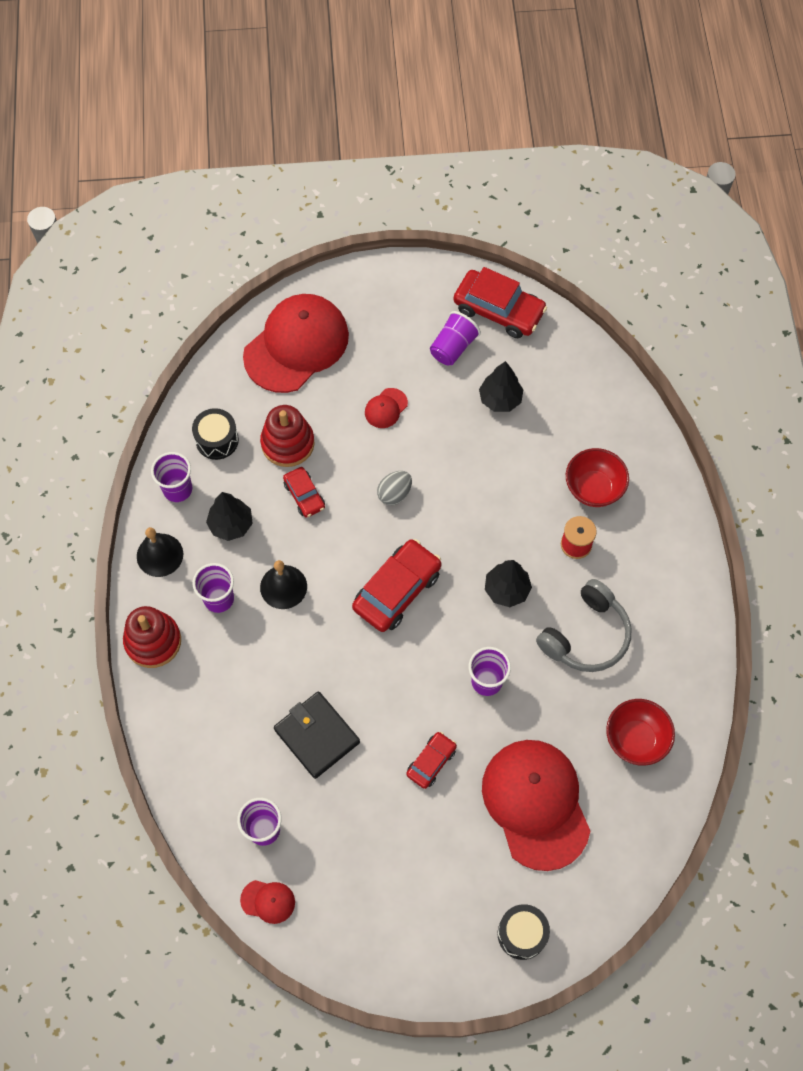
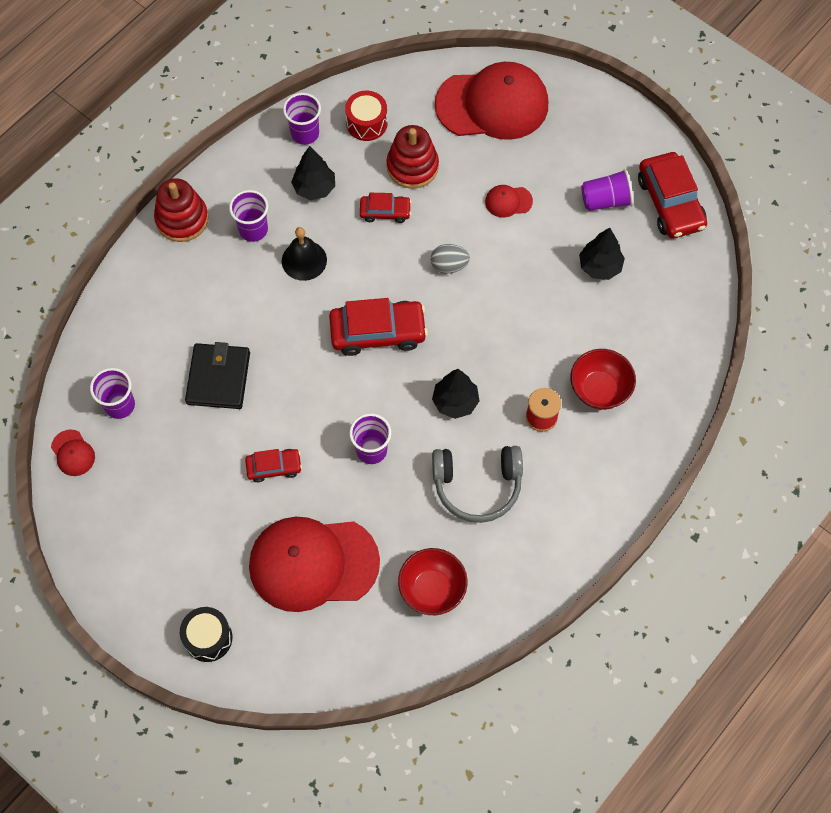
camera: 45 degrees right, 0 degrees up
(160, 555) = (247, 167): black bell -> none
(217, 440) = (366, 123): black drum -> red drum
(304, 495) = (385, 212): red car -> red car turned 105 degrees counterclockwise
(536, 804) = (313, 563): red cap -> red cap turned 120 degrees counterclockwise

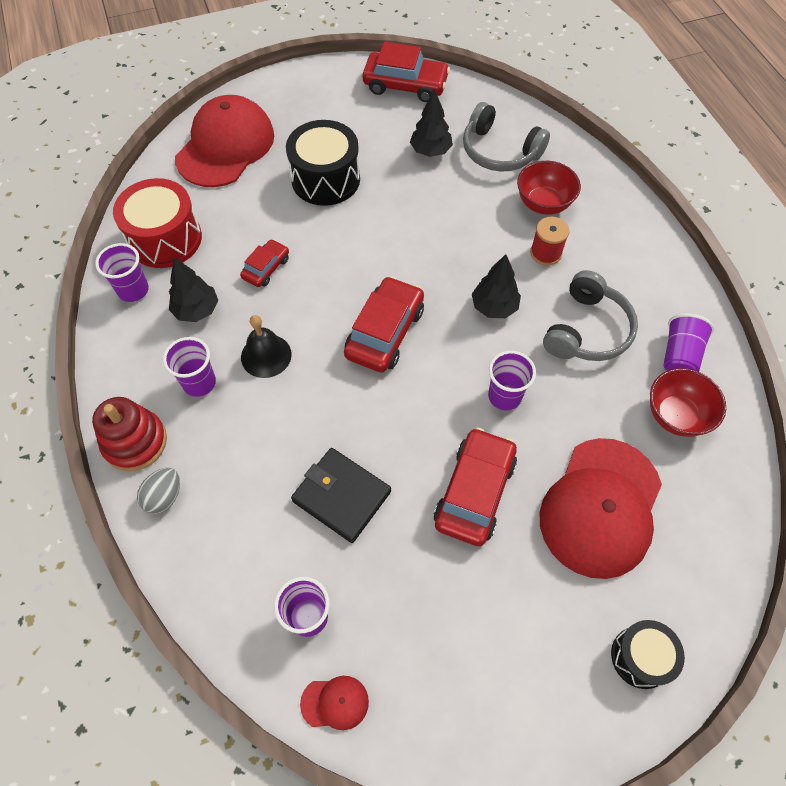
camera: 60 degrees left, 5 degrees down
(274, 467) = (474, 492): red car -> red car, size x1.80
(366, 123) = (165, 239): red drum -> red drum, size x1.65
(412, 166) = (237, 227): red stacking toy -> none
(449, 265) = (356, 247): grey egg -> grey egg (164, 497)
(508, 201) = (325, 179): red cap -> black drum
(605, 200) = (373, 120): purple cup -> purple cup (679, 355)
(640, 323) = (499, 151): none -> grey headphones

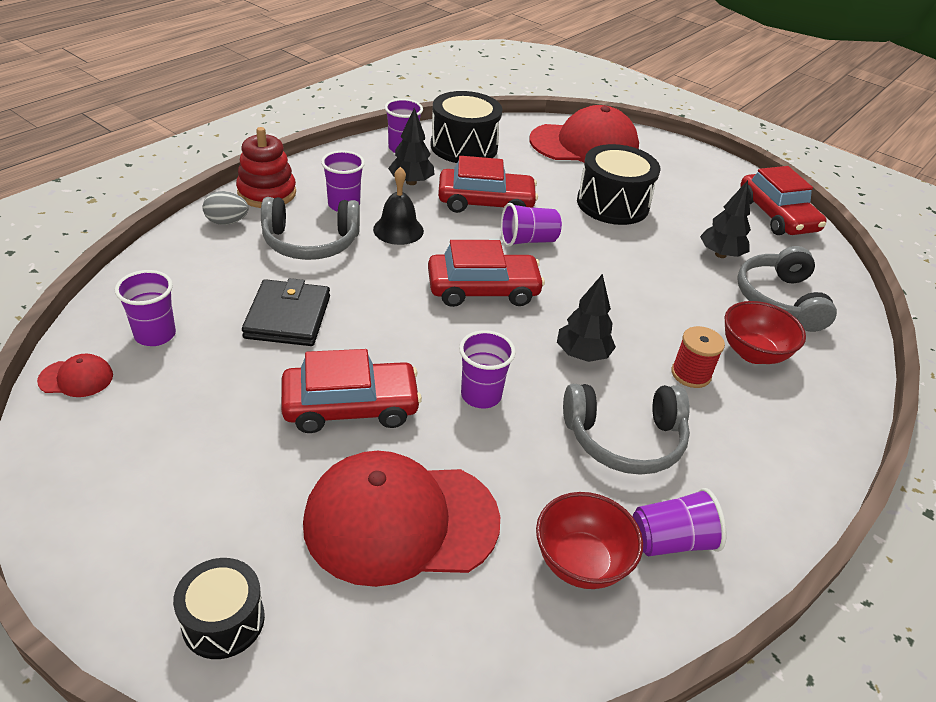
camera: 55 degrees right, 20 degrees down
(165, 239) = (464, 147): red drum -> black drum
(242, 435) = (310, 242): none -> grey headphones
(266, 268) = (485, 202): red car -> red car, size x1.80
(335, 702) = (76, 378): red cap -> red cap turned 60 degrees counterclockwise
(339, 266) = (527, 240): none -> purple cup

